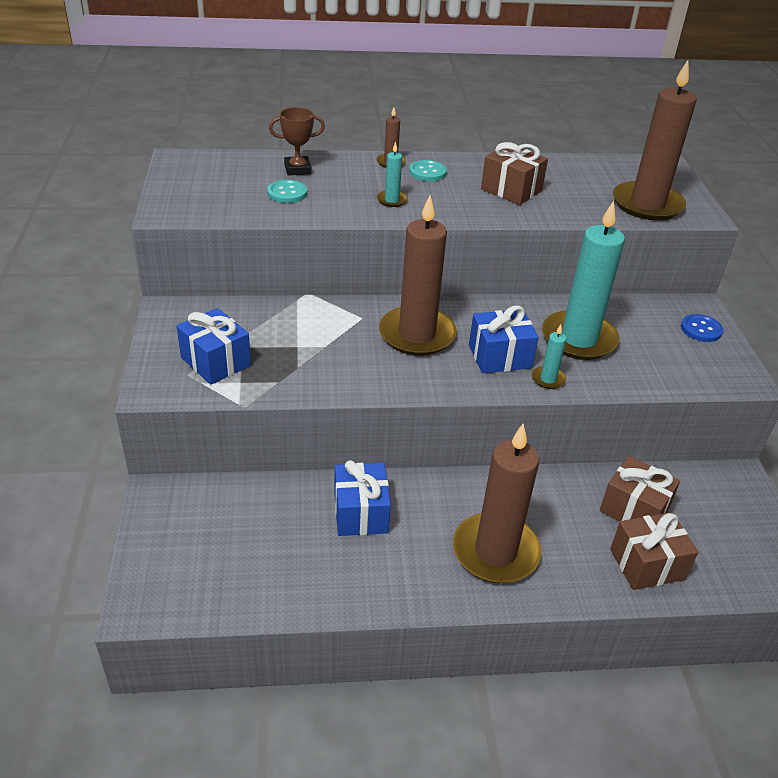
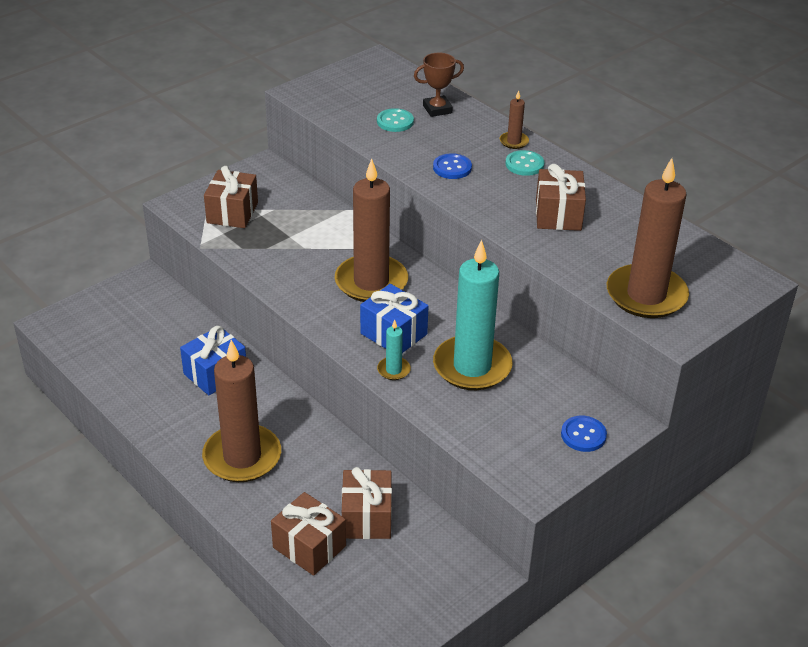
camera: 55 degrees right, 0 degrees up
(215, 361) = (232, 213): blue gift -> brown gift
(297, 169) = (437, 109): brown trophy -> brown trophy turned 60 degrees counterclockwise
(392, 200) = (452, 168): turquoise candle -> blue button

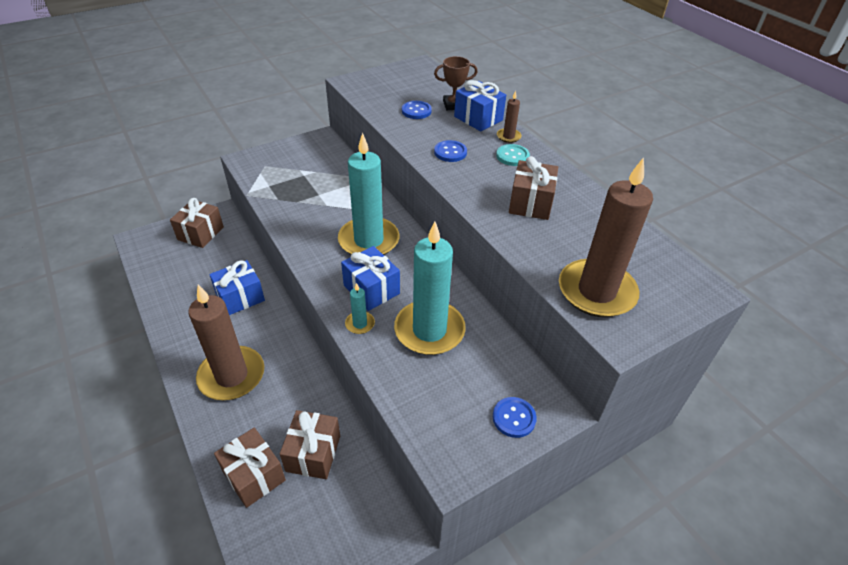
camera: 10 degrees right, 5 degrees up
(232, 213) = (282, 171): brown gift -> brown gift (200, 233)
(371, 282) = (369, 240): brown candle -> turquoise candle
(395, 121) = (416, 111): turquoise button -> blue button
(472, 123) = (478, 118): none -> blue gift

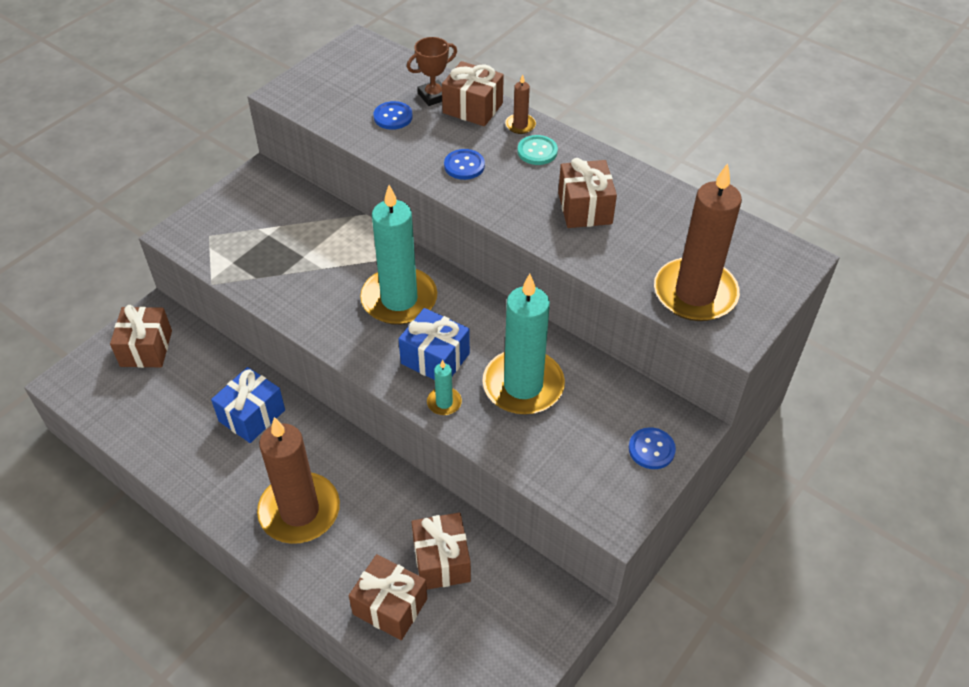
camera: 20 degrees left, 5 degrees up
(478, 118) = (472, 108): blue gift -> brown gift

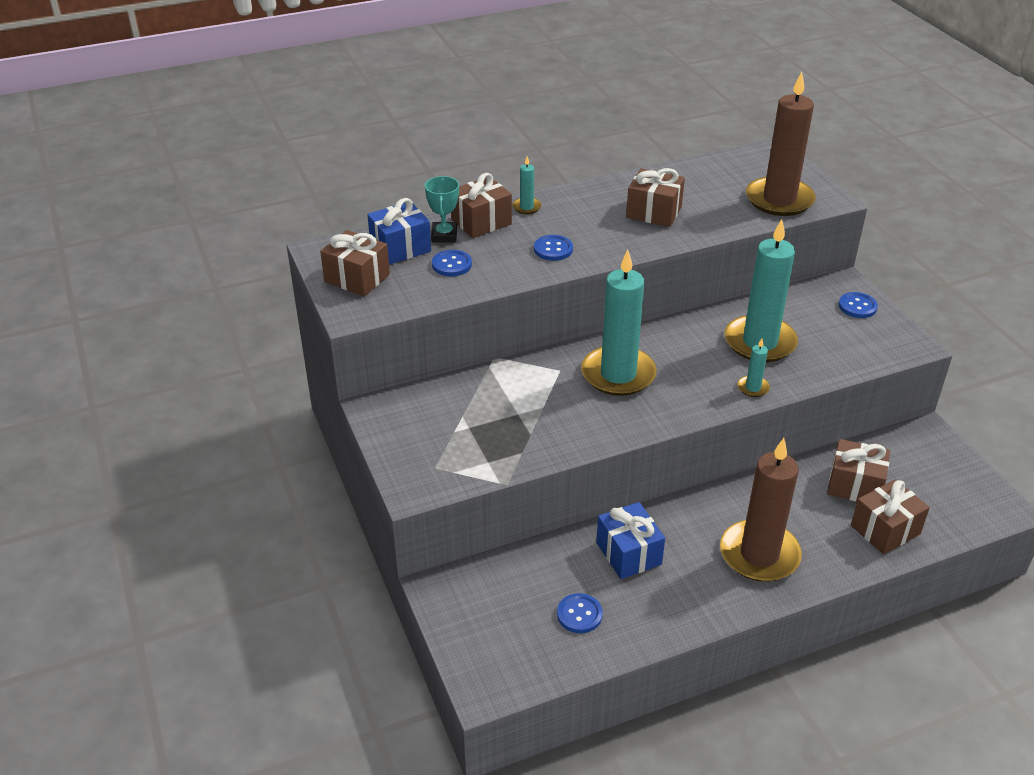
camera: 60 degrees left, 10 degrees down
(146, 348) = (483, 608): brown gift -> brown gift (357, 278)
(166, 409) = (579, 614): none -> blue button
(433, 96) = (444, 235): brown trophy -> turquoise trophy
(435, 358) = (701, 377): blue gift -> blue gift (400, 248)
(520, 125) = (526, 207): brown candle -> turquoise candle
(537, 151) = (567, 210): turquoise button -> none

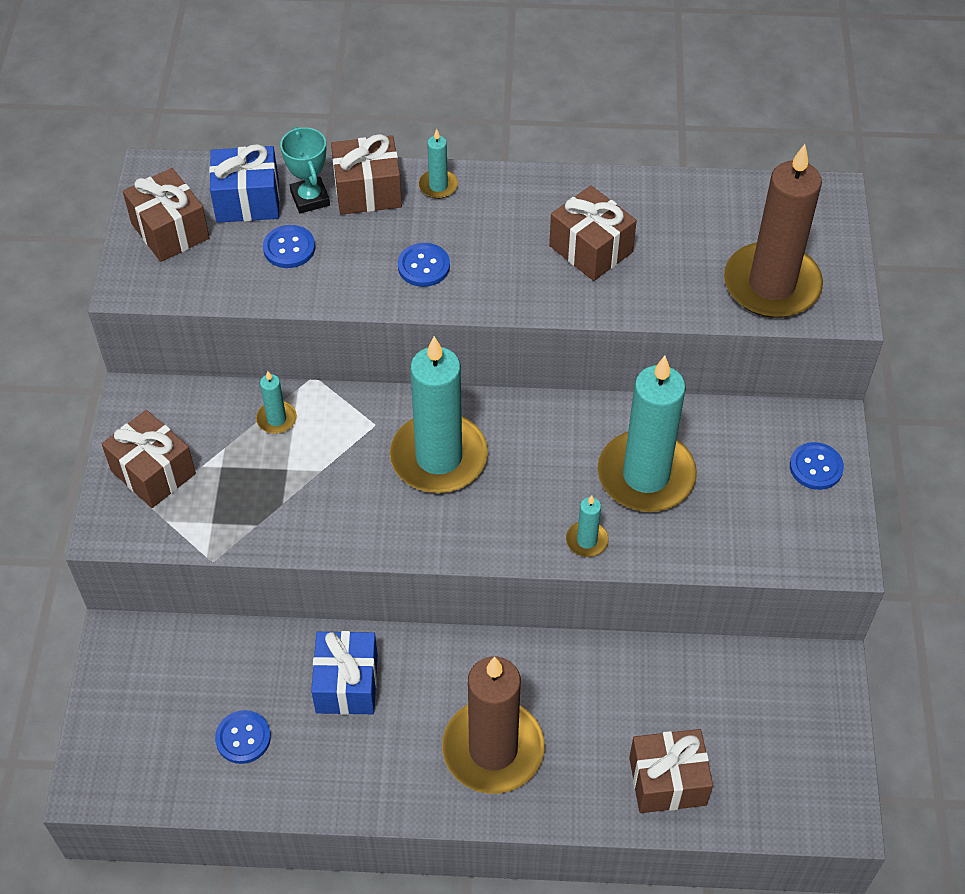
camera: 25 degrees right, 15 degrees up
(444, 235) = (310, 198): turquoise trophy -> turquoise trophy turned 45 degrees counterclockwise
(487, 388) = (276, 419): none -> turquoise candle
(854, 485) = (676, 705): brown gift -> brown gift (153, 472)

